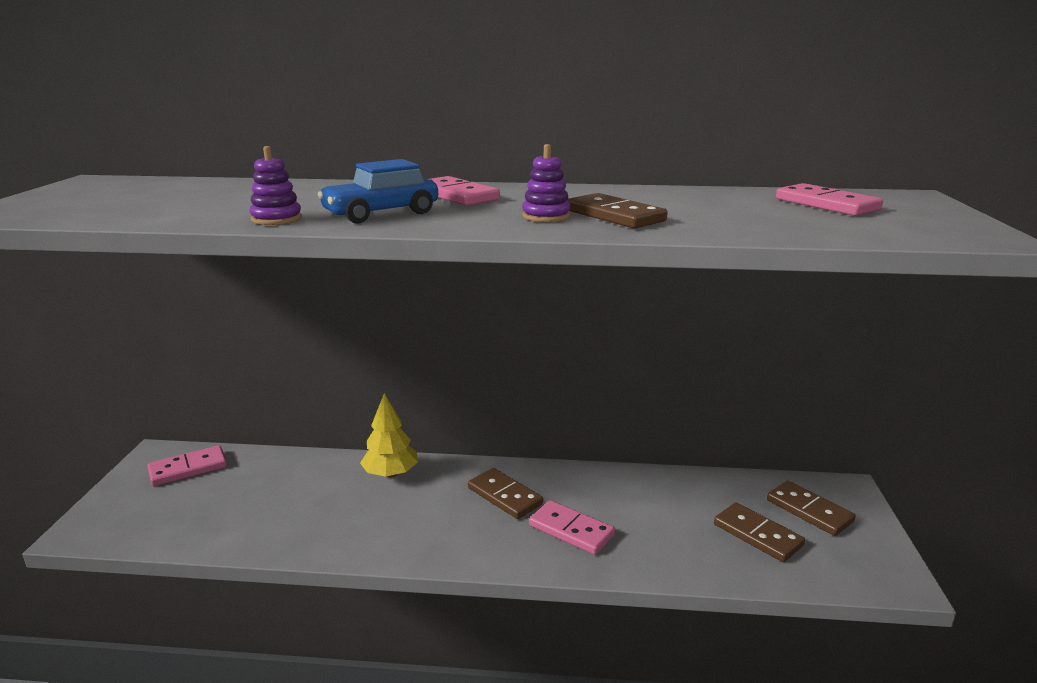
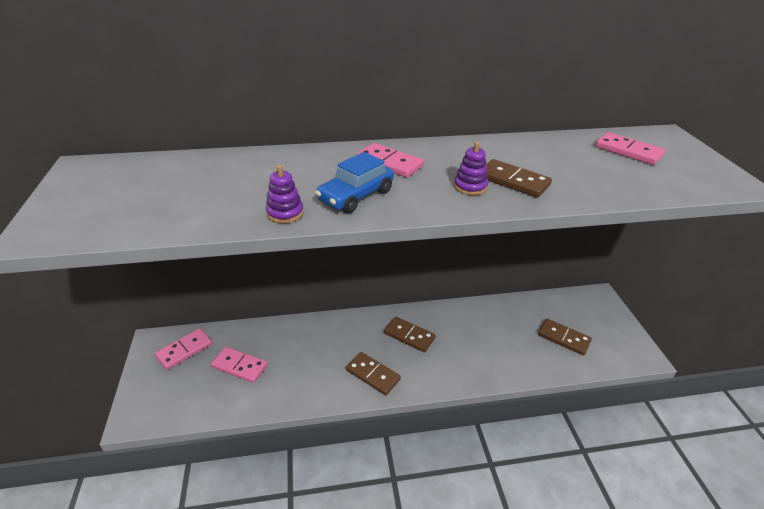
camera: 15 degrees left, 15 degrees up
(391, 474) = (329, 330): yellow tree -> none
(571, 530) = (459, 354): pink domino -> pink domino (240, 366)
(809, 511) = (585, 316): brown domino -> brown domino (372, 375)

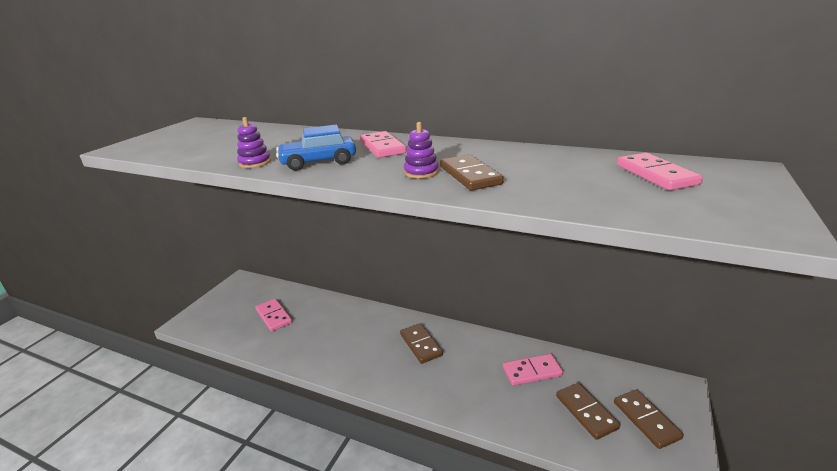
camera: 35 degrees right, 10 degrees down
(184, 350) = (252, 292): pink domino -> pink domino (532, 371)
(372, 375) = (360, 363): brown domino -> brown domino (646, 420)

